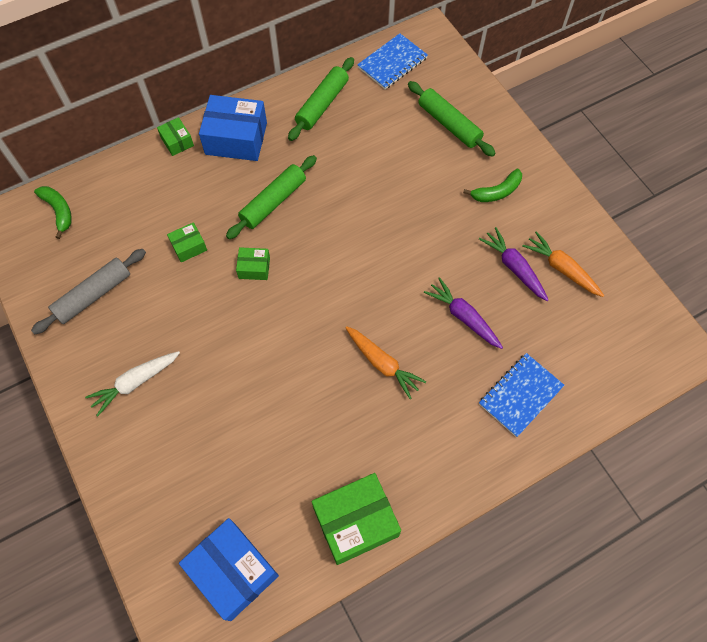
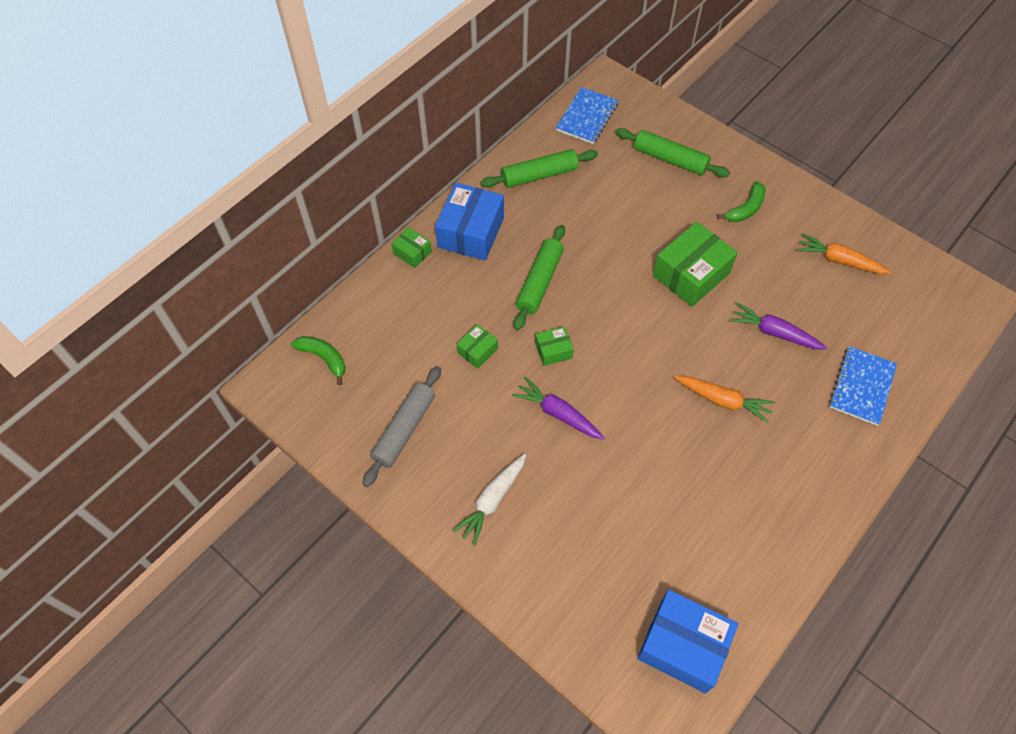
camera: 20 degrees left, 5 degrees down
(236, 138) = (471, 232): blue box -> blue box turned 60 degrees counterclockwise
(322, 104) = (539, 175): green rolling pin -> green rolling pin turned 60 degrees clockwise
(355, 522) = (774, 556): green box -> green box (690, 274)
(514, 268) = (796, 273): purple carrot -> purple carrot (558, 414)

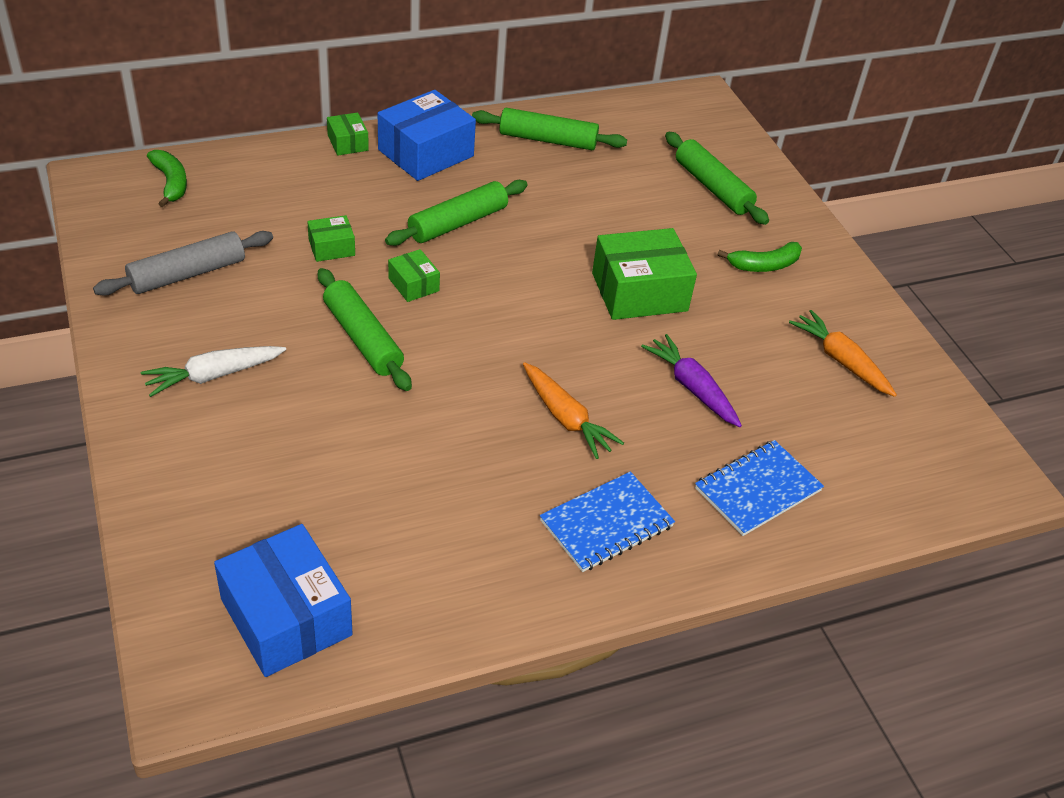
camera: 25 degrees right, 15 degrees down
(553, 351) = (413, 284): green box -> green box turned 45 degrees clockwise
(558, 414) = (362, 338): purple carrot -> green rolling pin
(587, 117) = (650, 116): blue notebook -> blue notebook (606, 524)

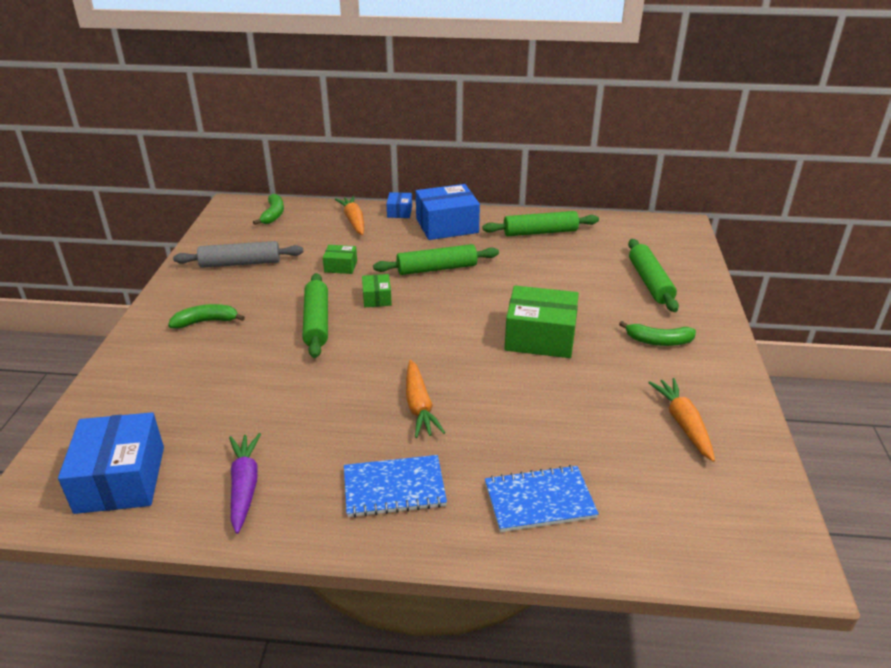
camera: 30 degrees right, 10 degrees down
(214, 375) = (206, 322): white carrot -> green banana
(295, 170) = (353, 221): none -> orange carrot
(348, 143) = (399, 212): green box -> blue box
(548, 140) = (540, 232): green rolling pin -> green rolling pin turned 45 degrees counterclockwise
(692, 388) = (535, 411): purple carrot -> purple carrot (244, 486)

